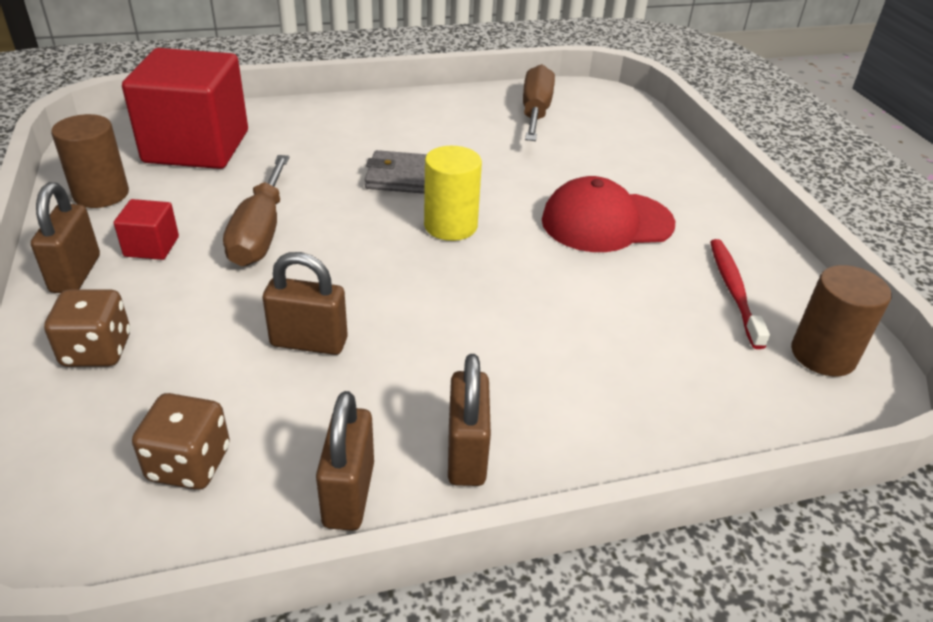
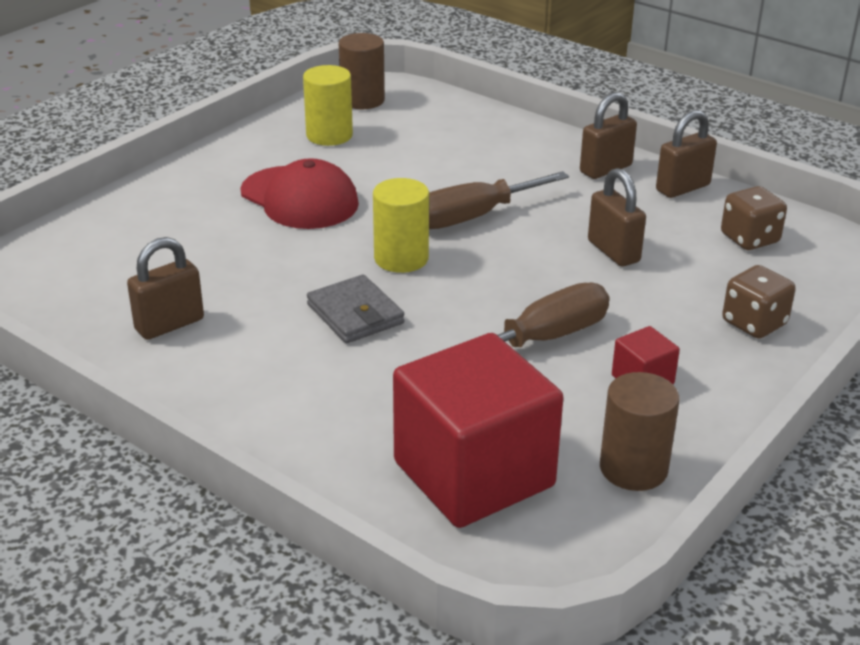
camera: 125 degrees left, 5 degrees down
(76, 274) = (725, 391): brown padlock -> brown padlock (169, 324)
(535, 112) = (111, 299): brown screwdriver -> brown screwdriver (473, 217)
(733, 290) = (329, 135): red toothbrush -> yellow cylinder

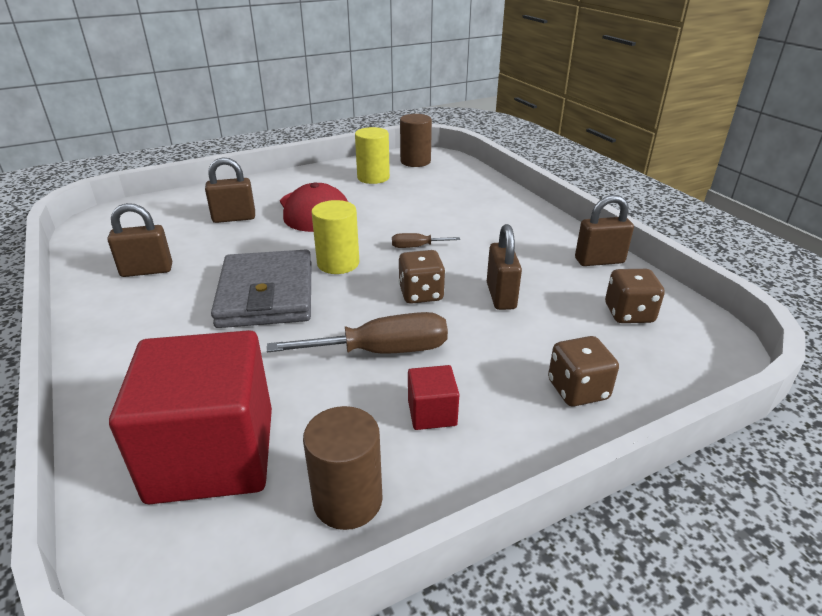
camera: 25 degrees right, 0 degrees up
(355, 314) = (267, 294): grey wallet -> grey wallet, size x1.67
(473, 217) = (416, 247): brown screwdriver -> brown screwdriver, size x0.50
(528, 270) = (421, 294): none -> brown dice
(605, 169) = (547, 235): brown padlock -> brown padlock (234, 218)

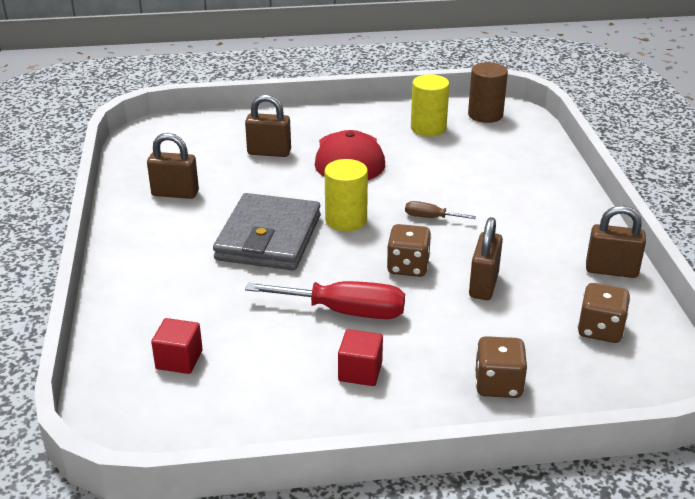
camera: 20 degrees right, 0 degrees up
(212, 454) = (179, 360): red cube -> red cube, size x0.42
(348, 500) = (263, 416): brown cylinder -> none
(382, 351) = (345, 311): brown screwdriver -> red screwdriver

